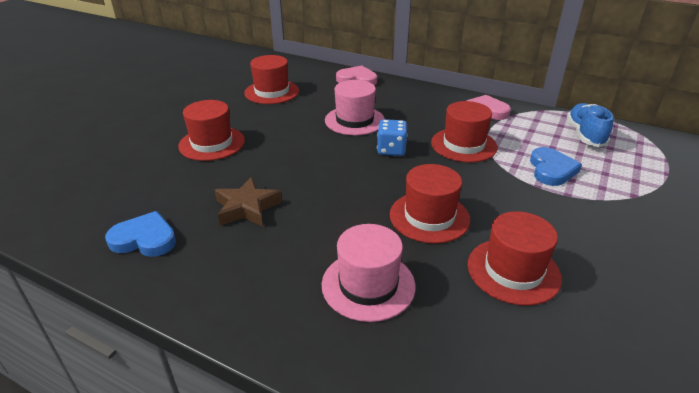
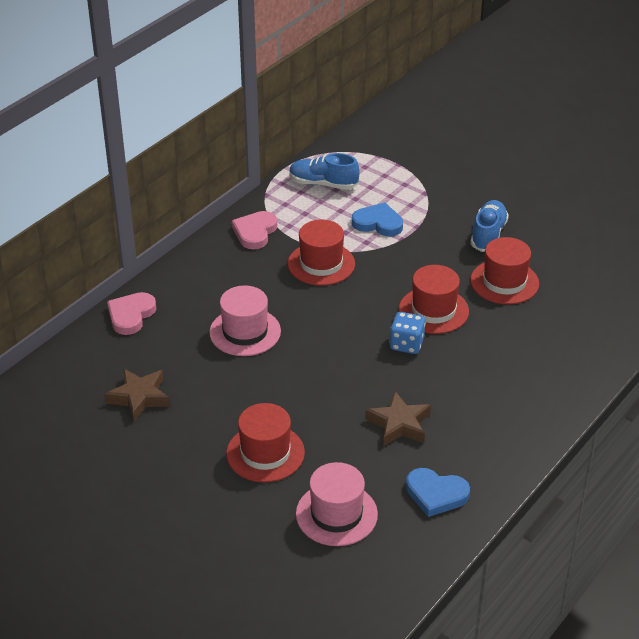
camera: 80 degrees left, 5 degrees up
(144, 239) = (436, 494): blue heart -> blue heart turned 90 degrees counterclockwise
(272, 92) = (139, 397): red hat -> brown star
(368, 285) = (511, 358): pink hat -> pink hat (336, 514)
(391, 150) = (318, 314): blue dice -> blue dice (406, 344)
(599, 250) = (488, 235): none -> blue shoe

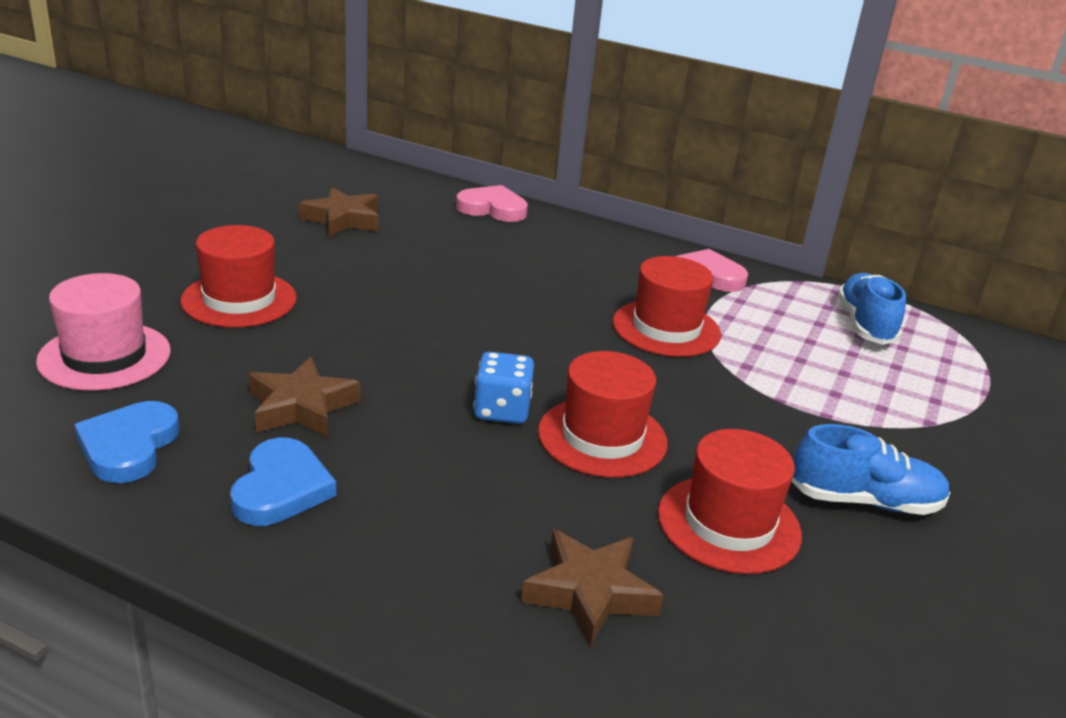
camera: 75 degrees right, 10 degrees down
(245, 332) = (486, 277): pink hat -> none
(378, 223) = (804, 376): blue heart -> blue heart (281, 488)
(551, 335) = (590, 593): none -> brown star

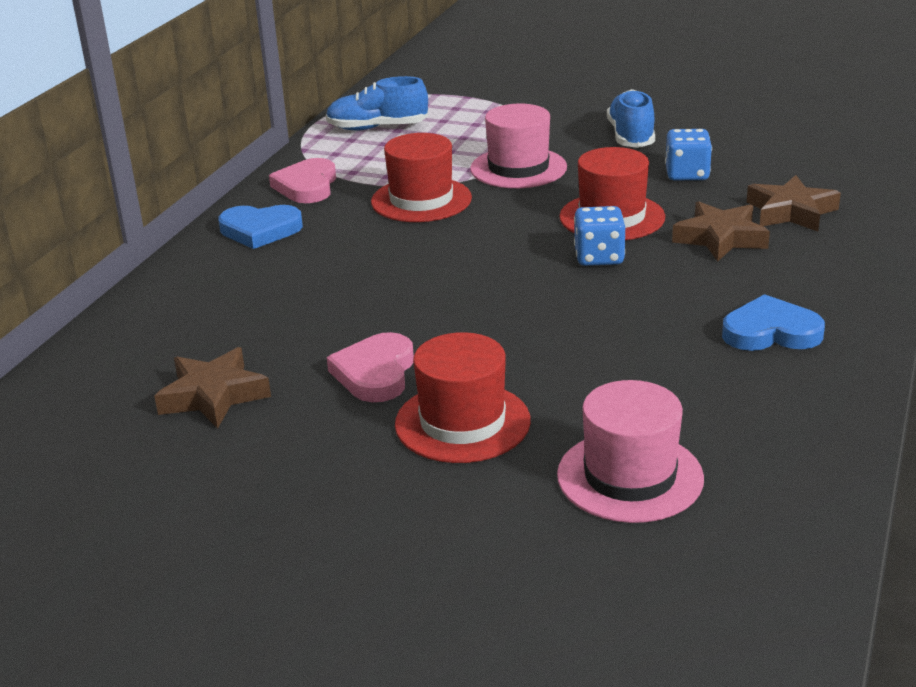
camera: 90 degrees left, 0 degrees up
(129, 446) = (769, 416): blue heart -> blue heart (260, 230)
(301, 407) = (651, 345): brown star -> brown star (720, 238)
(492, 208) = (157, 302): pink heart -> pink heart (375, 373)
(729, 524) = (687, 174): red hat -> blue dice
(750, 396) = (518, 168): none -> pink hat

